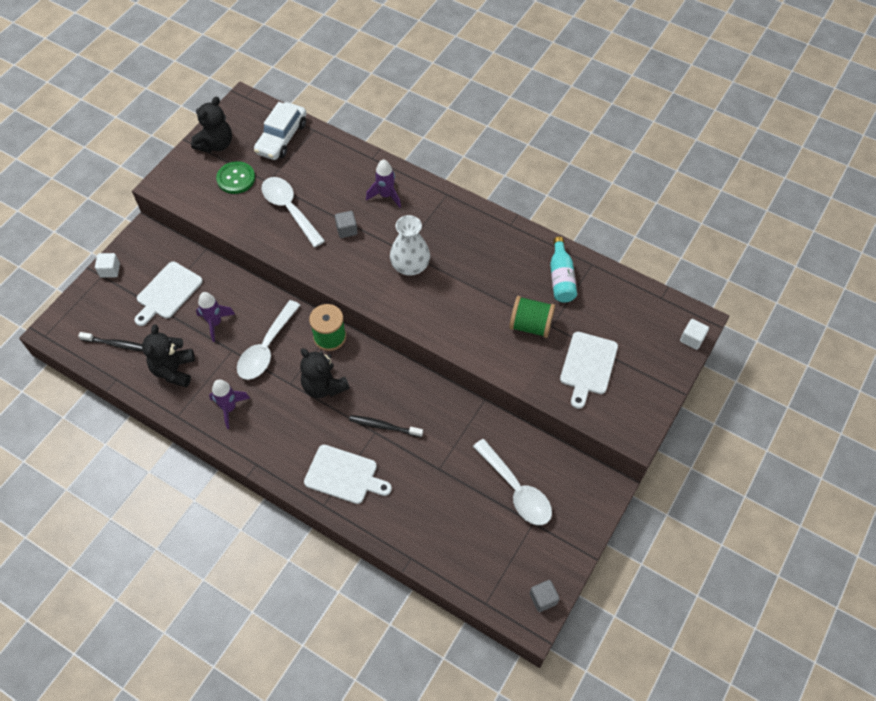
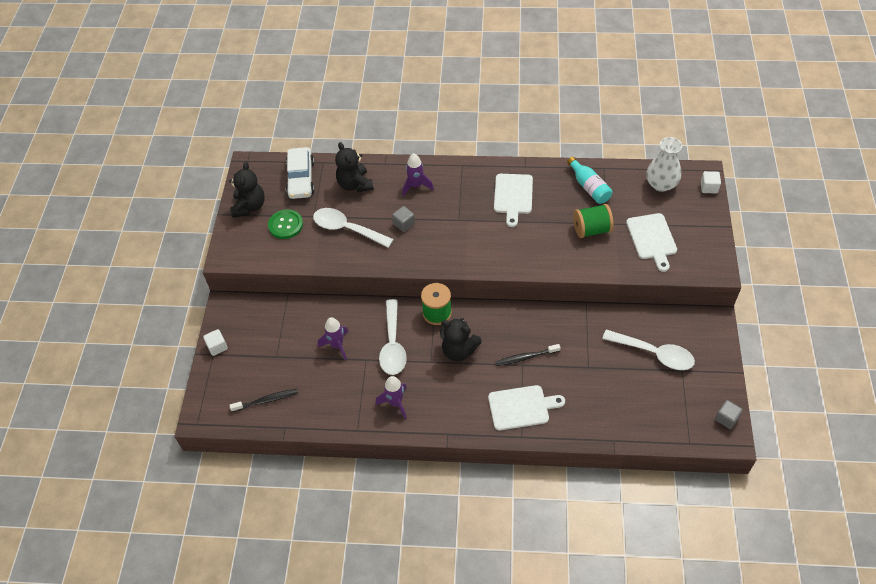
camera: 25 degrees left, 5 degrees down
(167, 293) = (280, 341): white cutting board -> white cutting board (513, 196)
(174, 370) = (329, 397): black teddy bear -> black teddy bear (355, 184)
(410, 266) = (472, 228): white vase -> white vase (661, 184)

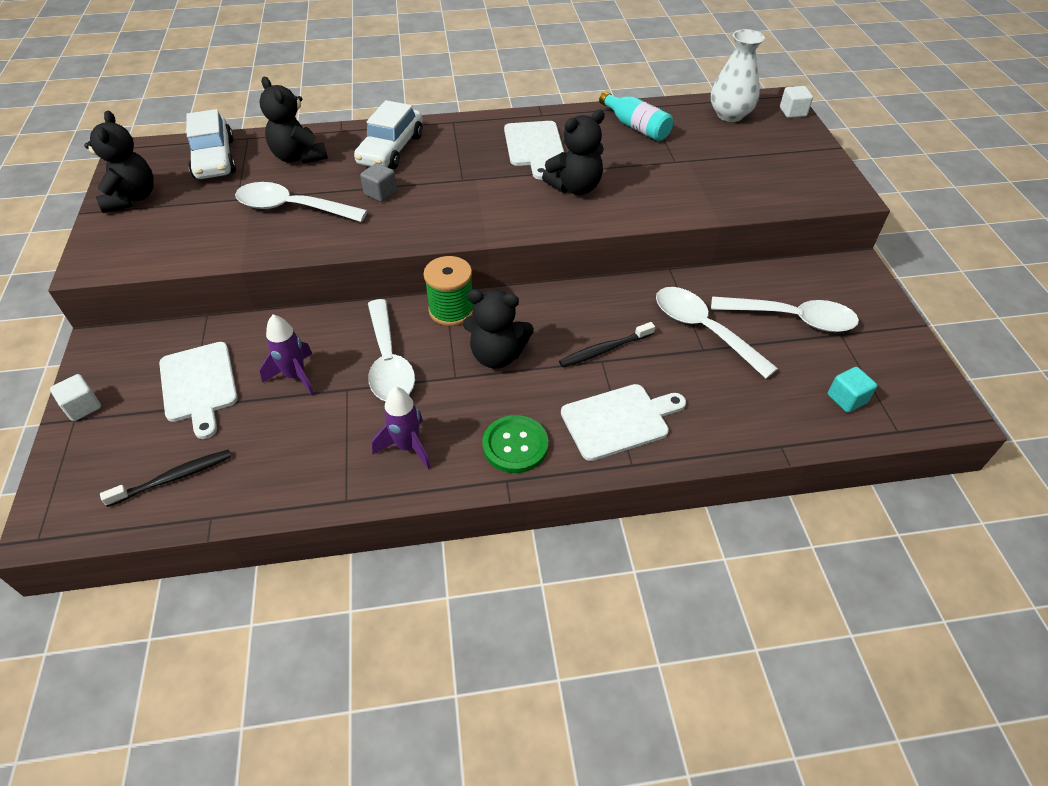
camera: 15 degrees left, 5 degrees down
(285, 225) = (192, 214): green button -> green button (515, 445)
(416, 186) = (391, 149): purple rocket -> white car
(532, 237) = (575, 187): none -> black teddy bear
(591, 230) = (656, 170): green spool -> none
(593, 352) = (703, 329): none -> white spoon
(652, 239) = (744, 171): white cutting board -> white cutting board (199, 385)
(666, 416) = (846, 399): none -> turquoise cube
(726, 418) = (935, 388): grey cube -> none

